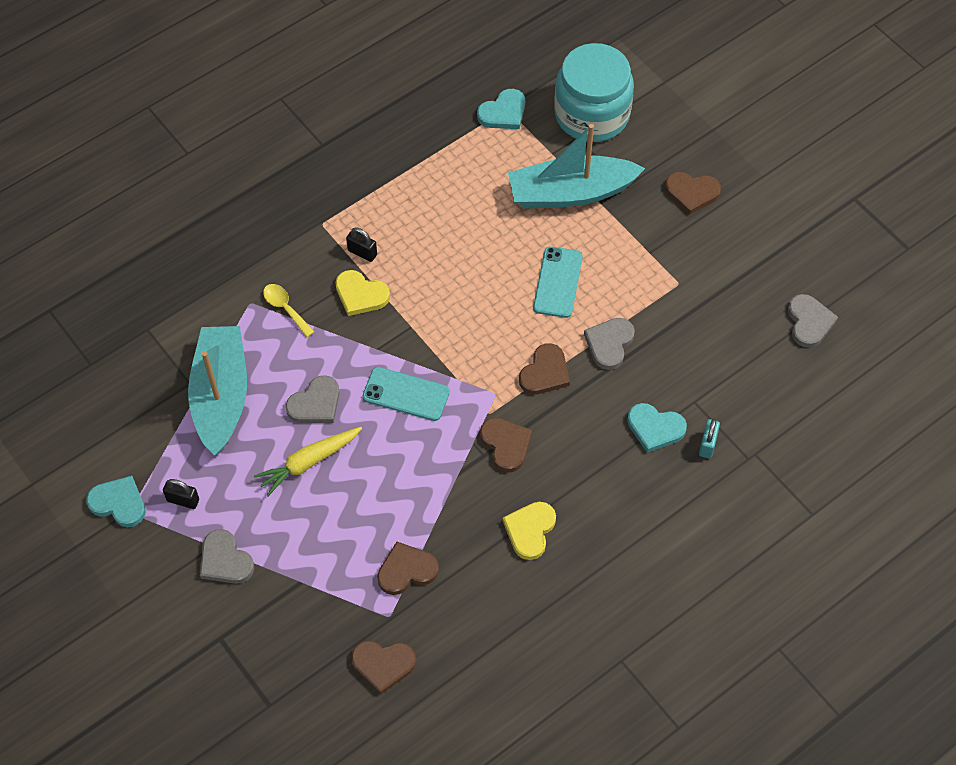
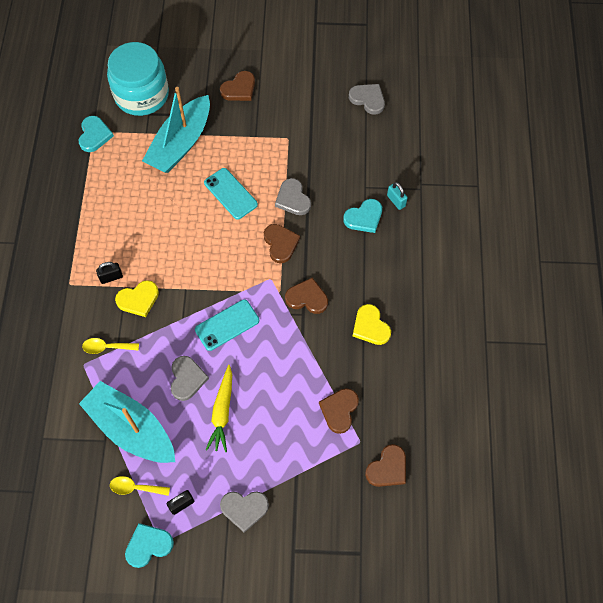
camera: 50 degrees left, 5 degrees up
(165, 447) = (135, 488): none -> yellow spoon

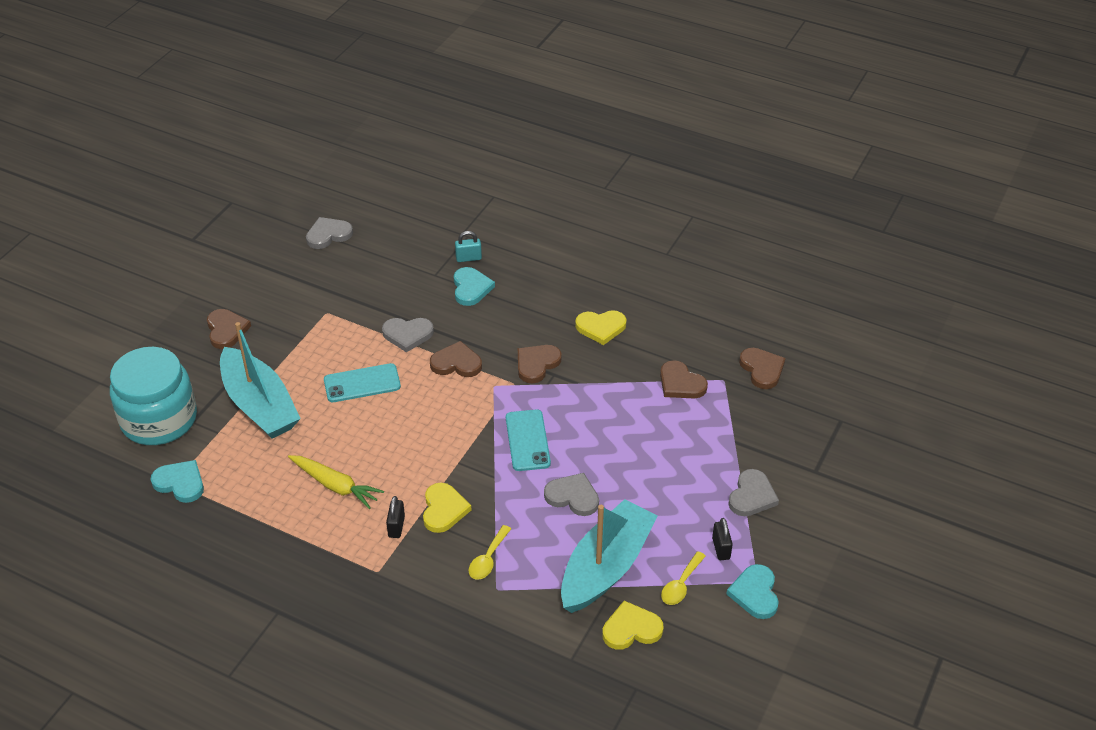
camera: 65 degrees left, 20 degrees down
(82, 468) = (631, 629): none -> yellow heart
(131, 429) = (606, 567): turquoise boat -> turquoise boat turned 150 degrees clockwise
(222, 412) = (630, 478): yellow carrot -> yellow carrot (335, 486)

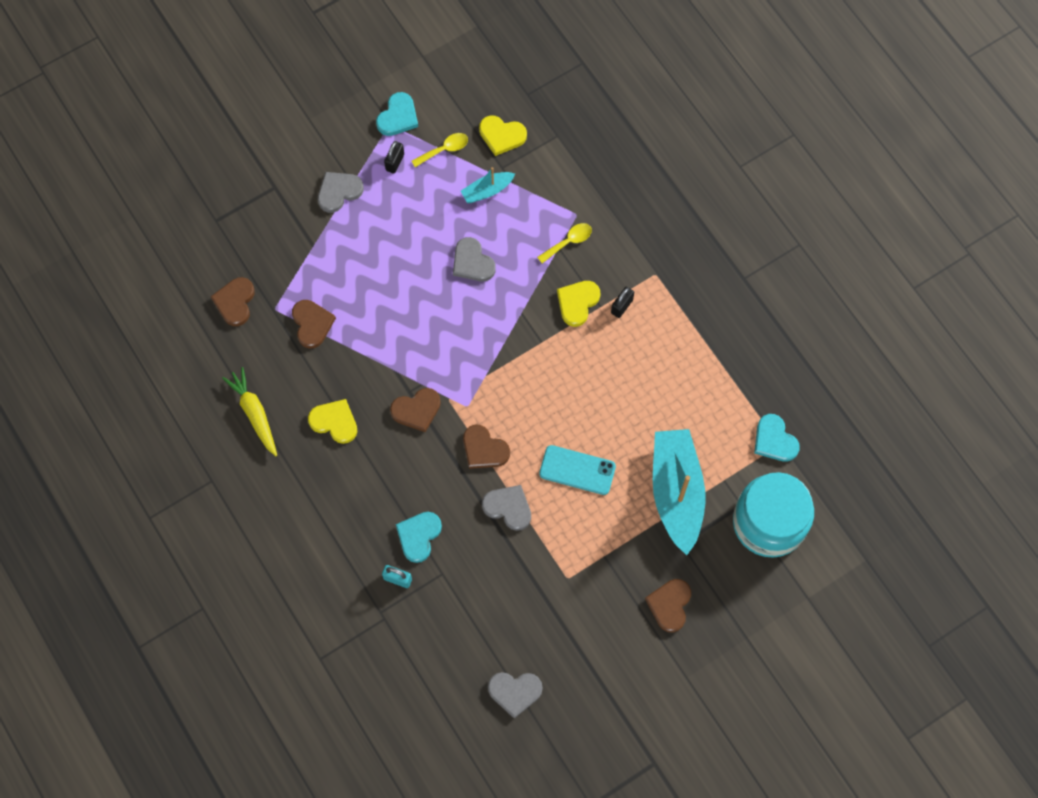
camera: 150 degrees left, 25 degrees up
(335, 486) = (650, 370): yellow carrot -> yellow carrot (254, 413)
(527, 440) = (474, 334): turquoise phone -> none
(606, 567) = (487, 191): turquoise boat -> turquoise boat, size x0.48

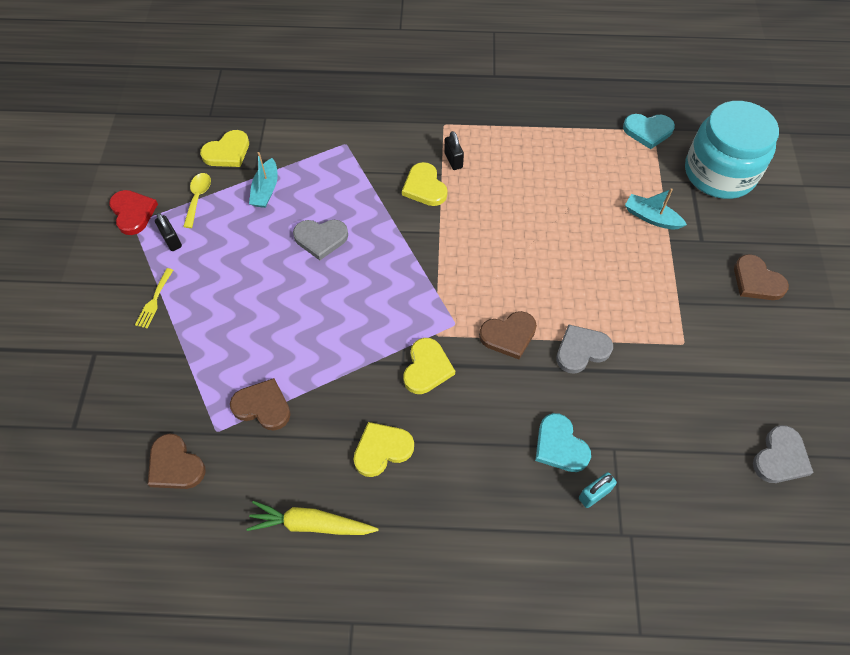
camera: 55 degrees left, 10 degrees down
(339, 192) = (154, 301): grey heart -> yellow fork
(398, 117) = (133, 213): turquoise heart -> red heart
(416, 410) = (427, 368): brown heart -> yellow heart
(568, 242) = (365, 162): yellow spoon -> none
(577, 470) = (581, 275): turquoise phone -> none
(676, 492) = (651, 217): turquoise boat -> turquoise boat, size x0.48

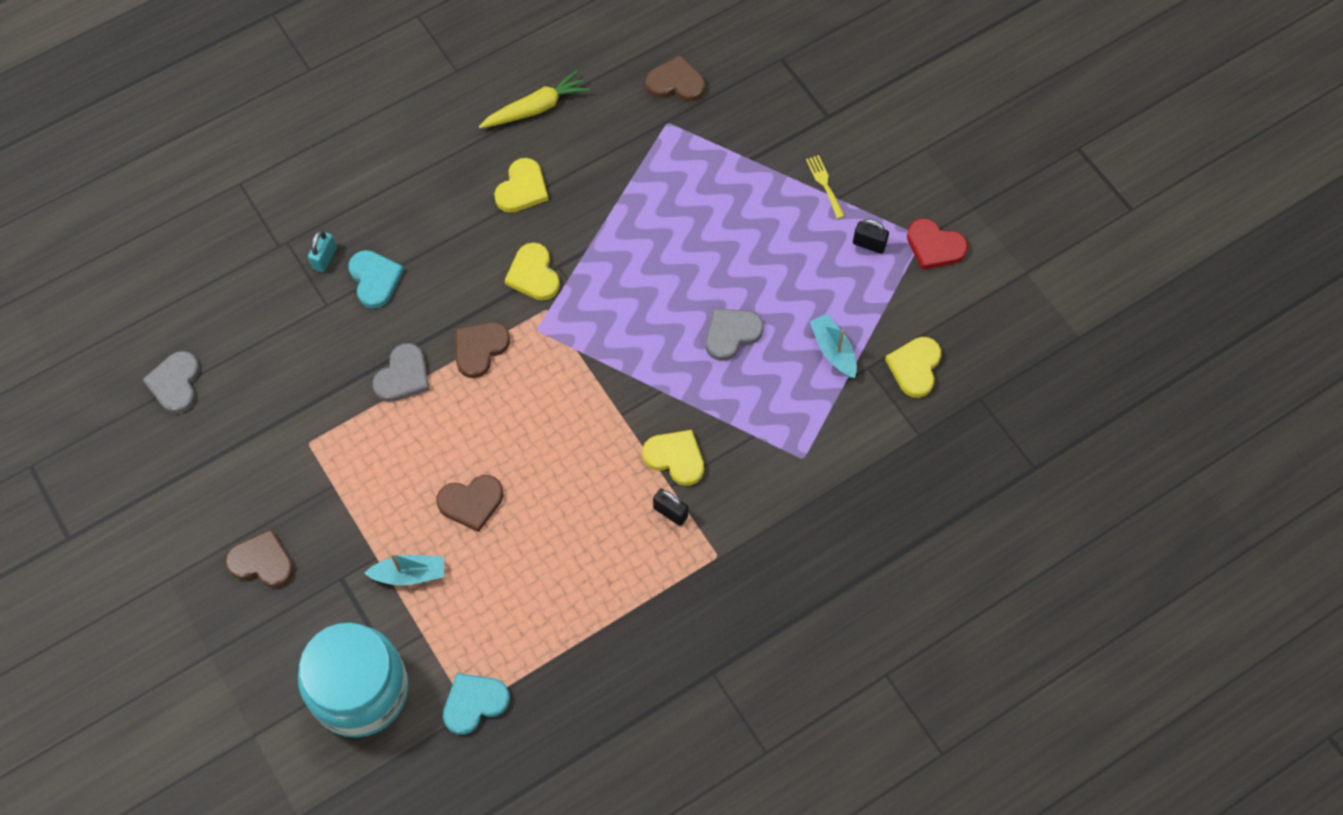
camera: 145 degrees right, 5 degrees up
(198, 198) = (890, 300): yellow spoon -> none
(263, 406) = (647, 161): brown heart -> brown heart (471, 502)
(560, 446) = (375, 279): turquoise heart -> turquoise heart turned 45 degrees clockwise

